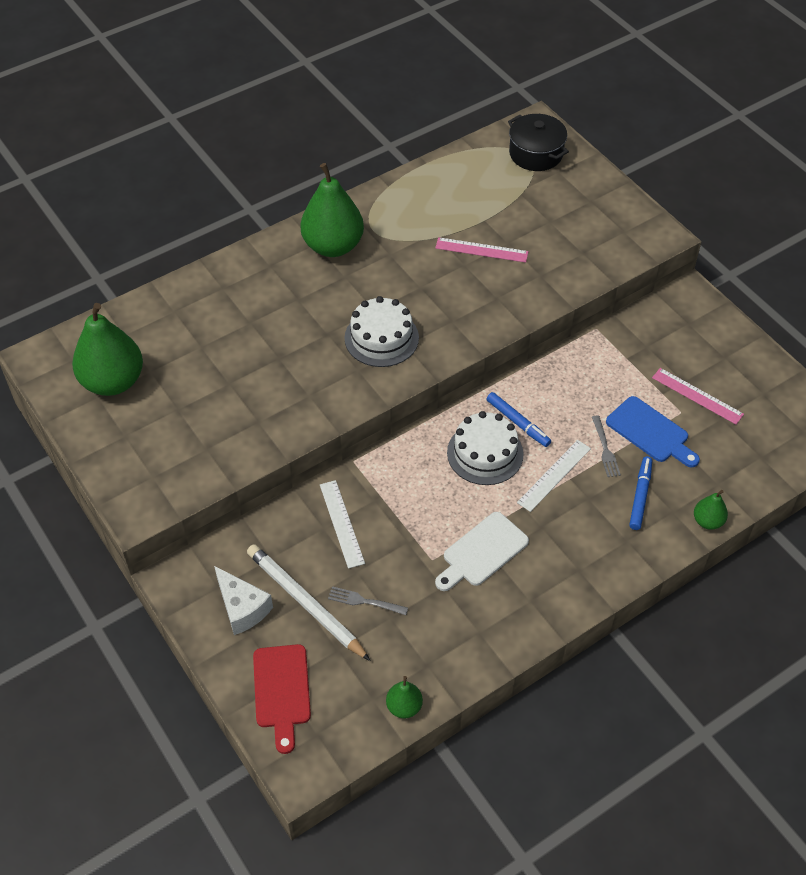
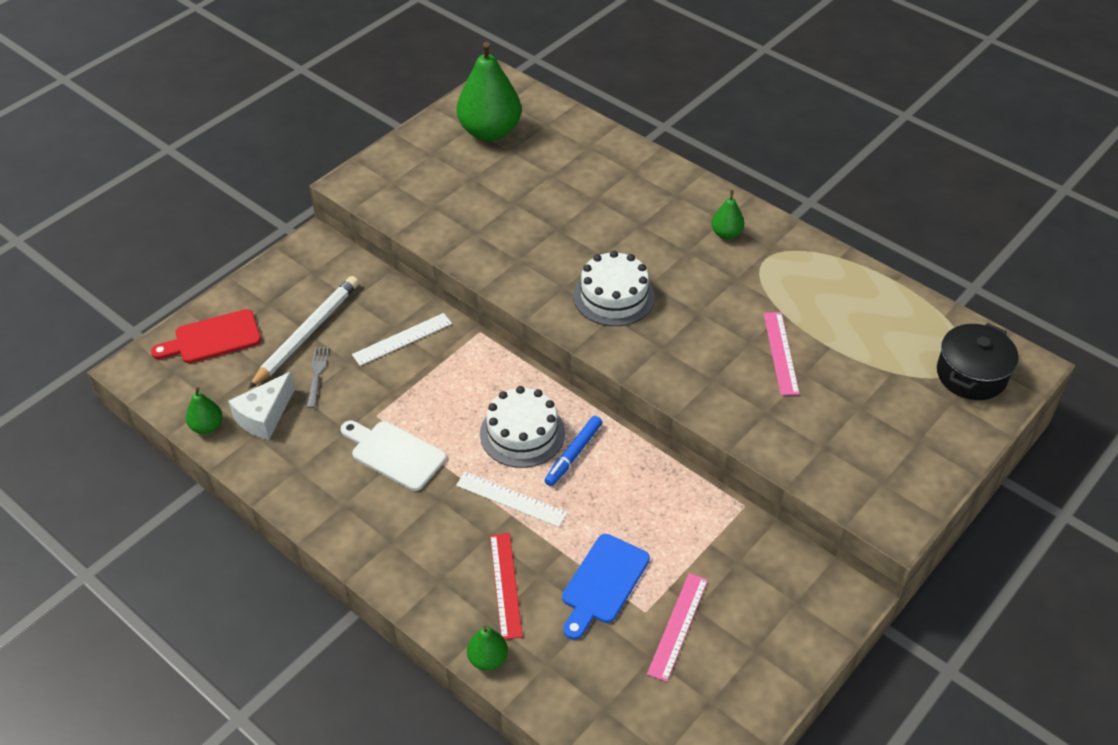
camera: 75 degrees right, 5 degrees down
(242, 608) = (294, 292): white cheese -> white cheese (264, 416)
(333, 246) = (726, 234): green pear -> green pear, size x0.47
(605, 449) = (563, 541): grey fork -> none
(640, 496) = (505, 585): blue marker -> red ruler

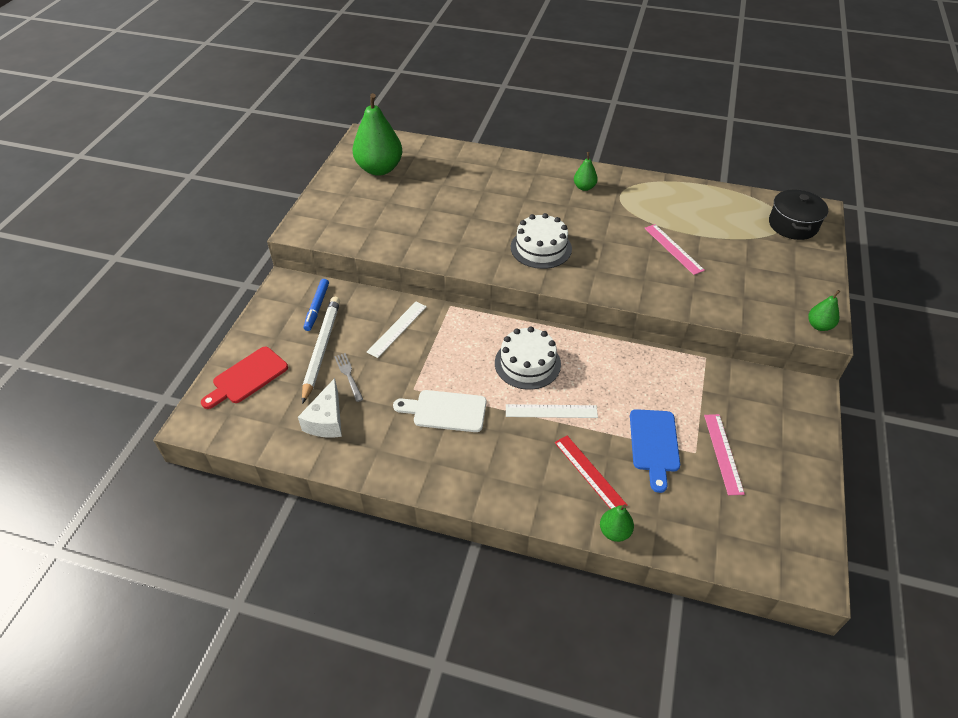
camera: 25 degrees left, 0 degrees up
(207, 426) = (284, 445): green pear -> green pear (819, 326)
(573, 454) = (572, 365): blue marker -> blue marker (317, 307)

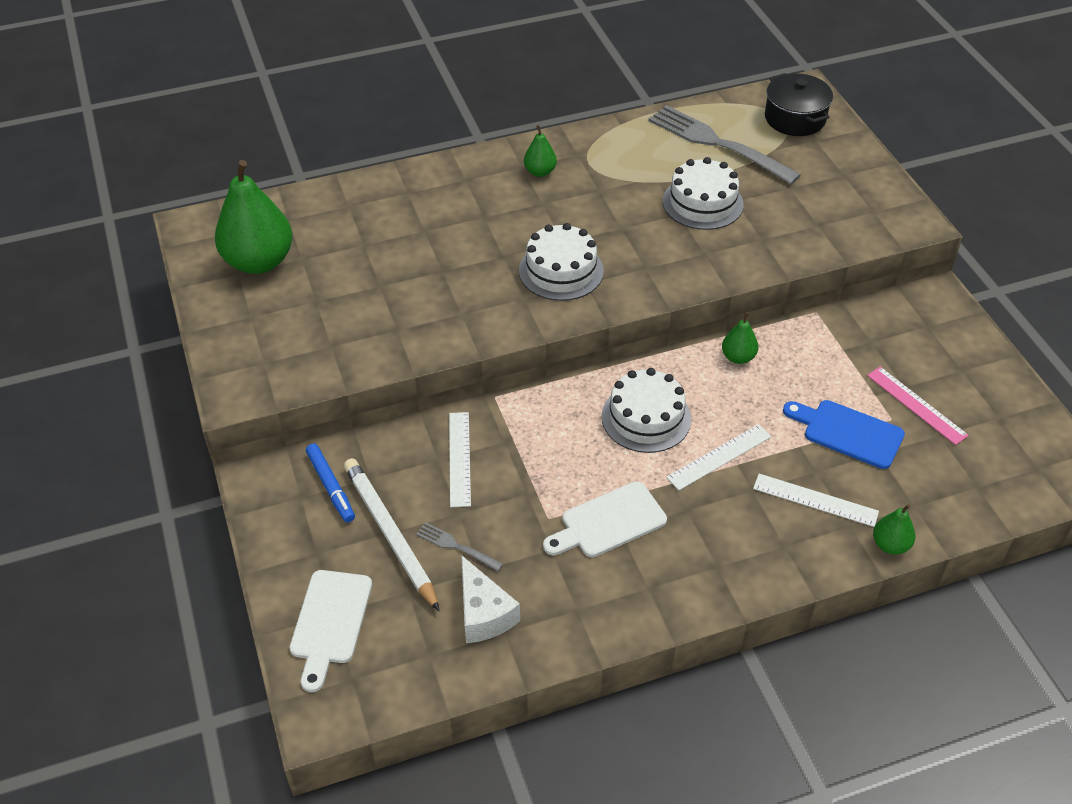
camera: 35 degrees left, 0 degrees up
(247, 377) = (330, 622): red cutting board -> white cutting board
(589, 473) = (815, 500): red ruler -> white ruler
(654, 444) = (848, 433): blue cutting board -> blue cutting board turned 150 degrees clockwise
(673, 249) = (702, 203): pink ruler -> white cake
(719, 218) = (717, 143): none -> grey fork
(819, 326) = (910, 221): green pear -> green pear (738, 357)

